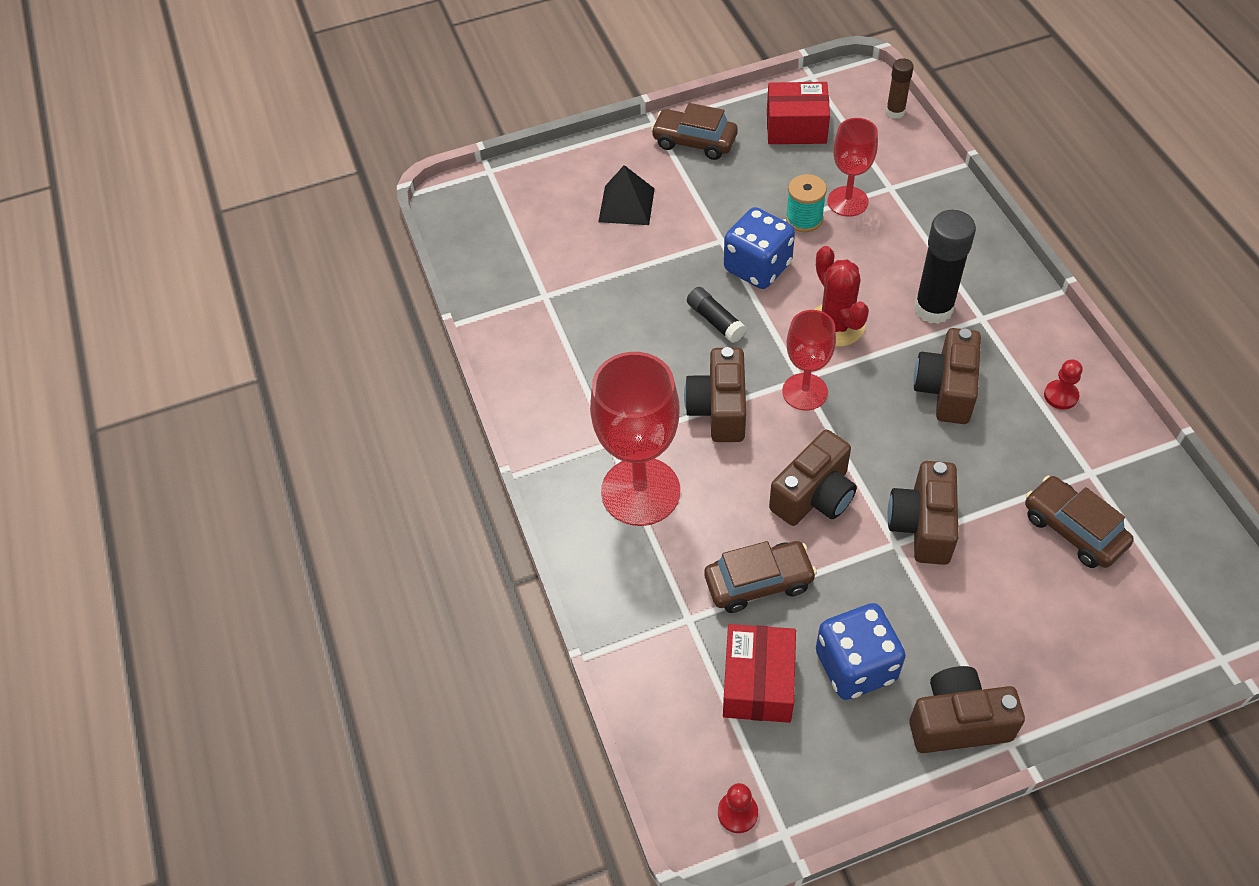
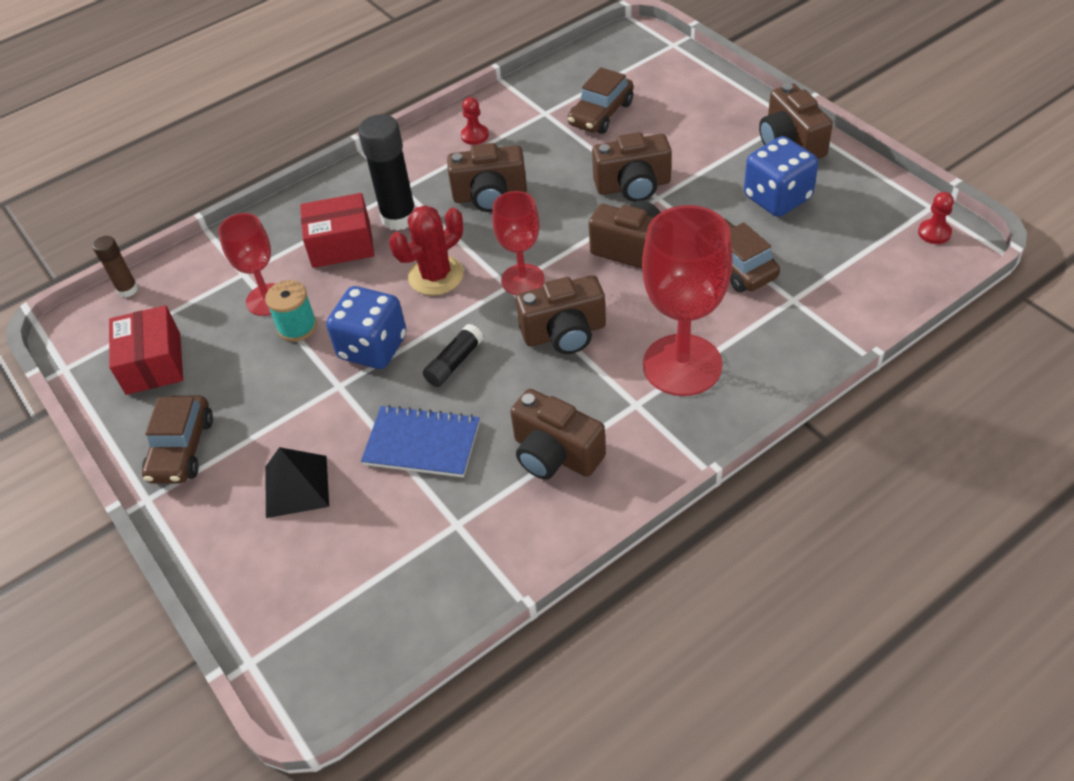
camera: 105 degrees left, 5 degrees down
(582, 371) = (555, 454): none -> brown camera
(633, 285) = (422, 443): none -> blue notebook
(758, 683) = (824, 245): red box -> red box (341, 244)

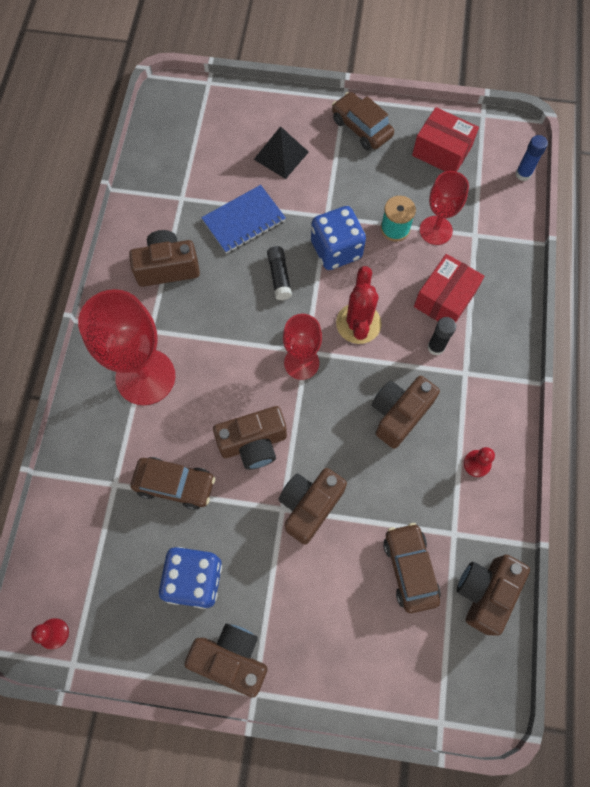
camera: 130 degrees right, 20 degrees up
(128, 290) = (523, 174): brown glue stick -> blue glue stick
(399, 218) = (435, 347): black glue stick -> black glue stick, size x0.55
(564, 333) = (236, 345): brown camera -> brown camera (485, 592)

